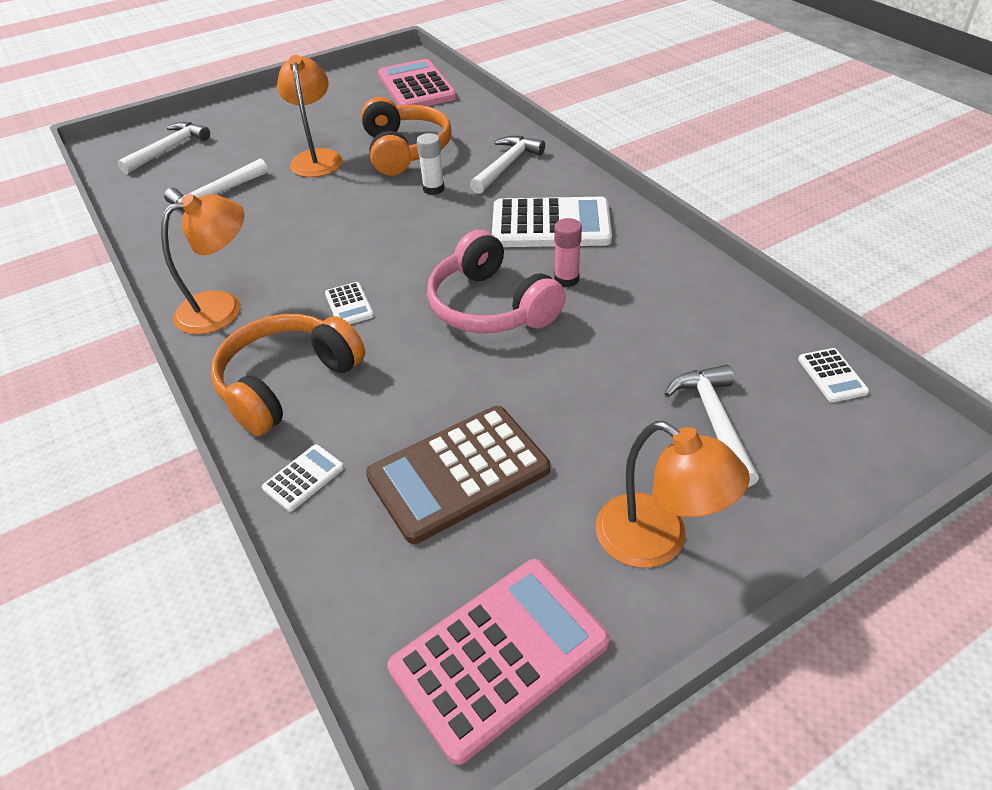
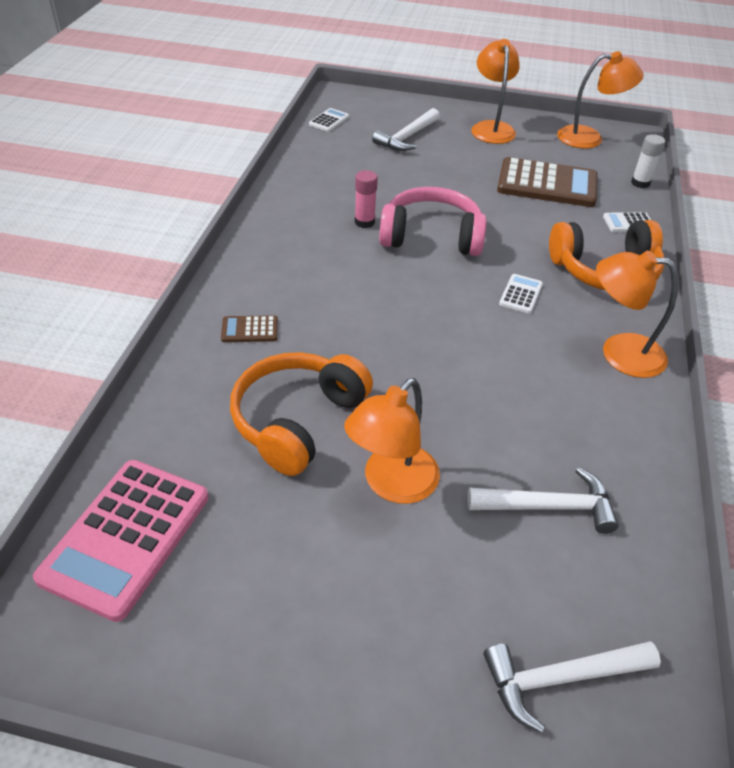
camera: 140 degrees left, 0 degrees up
(433, 189) = (340, 350): white glue stick -> white glue stick (640, 183)
(491, 306) = (431, 236): pink headphones -> pink headphones turned 90 degrees counterclockwise
(499, 655) = (589, 138): pink calculator -> orange lamp
(506, 166) = (250, 330): white hammer -> brown calculator
(551, 224) = (311, 259): white calculator -> none

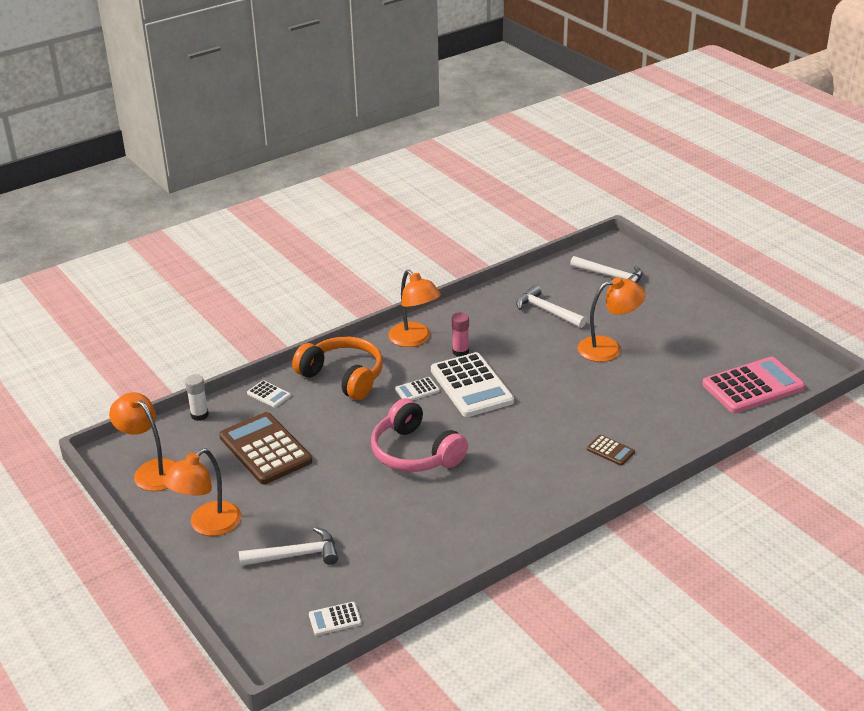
camera: 135 degrees left, 10 degrees down
(297, 420) = (628, 392): orange headphones -> none
(364, 222) = (447, 488): pink glue stick -> pink glue stick (460, 352)
(478, 328) = (471, 386): none -> white calculator

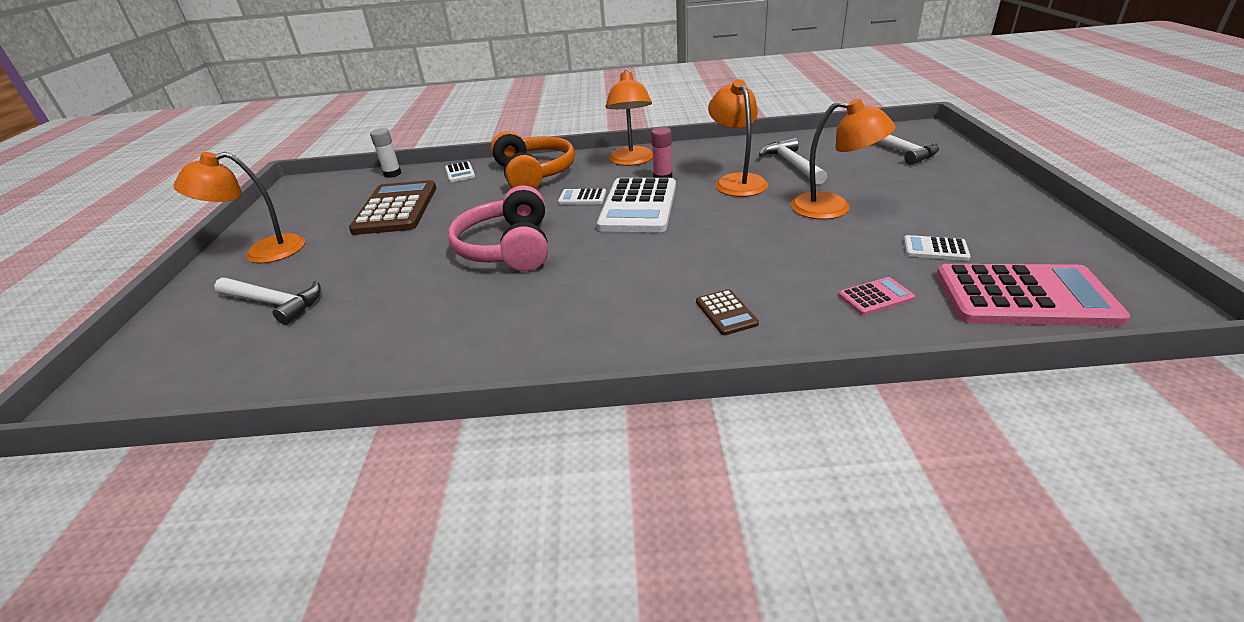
camera: 35 degrees right, 0 degrees up
(151, 470) = (301, 201): orange lamp -> orange lamp (736, 181)
(335, 619) = (195, 385): white calculator -> white calculator (935, 249)
(681, 412) = (875, 297): none -> pink calculator

